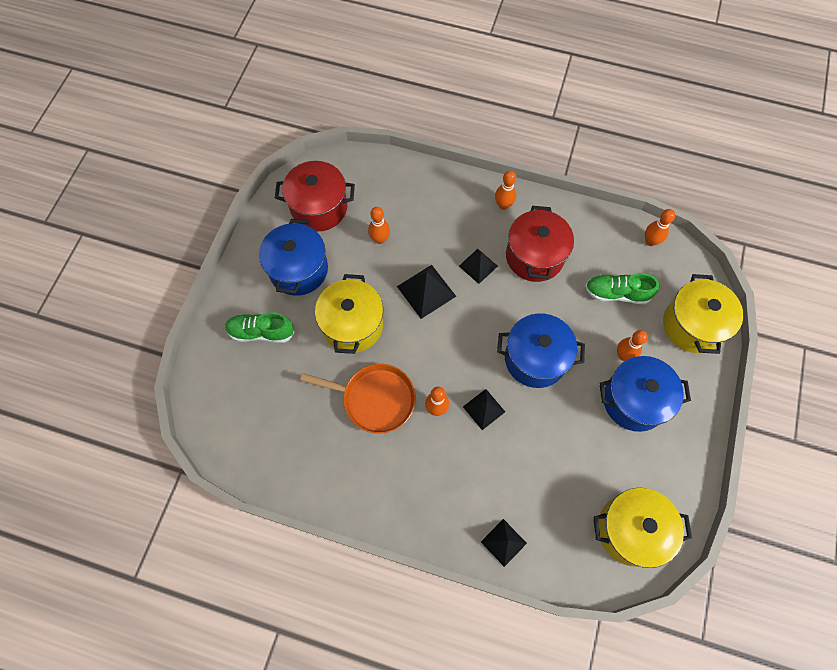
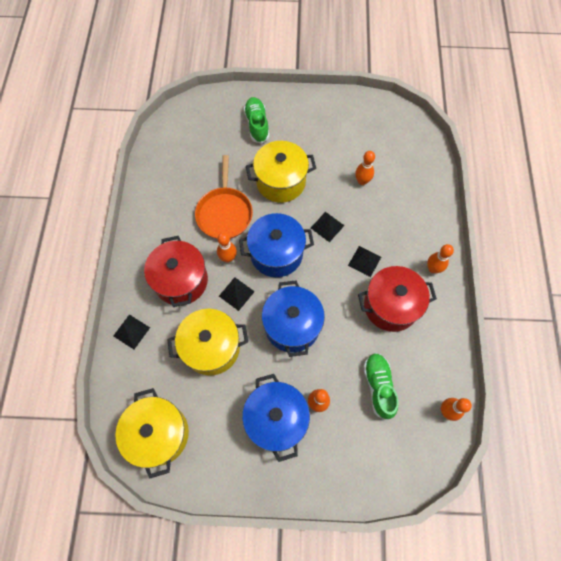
camera: 75 degrees right, 0 degrees up
(298, 269) = (315, 133): blue pot -> blue pot (276, 254)
(319, 207) = (374, 132): red pot -> red pot (181, 281)
(426, 291) = (327, 226): black pyramid -> black pyramid, size x0.66
(692, 325) = (369, 466): yellow pot -> yellow pot (211, 347)

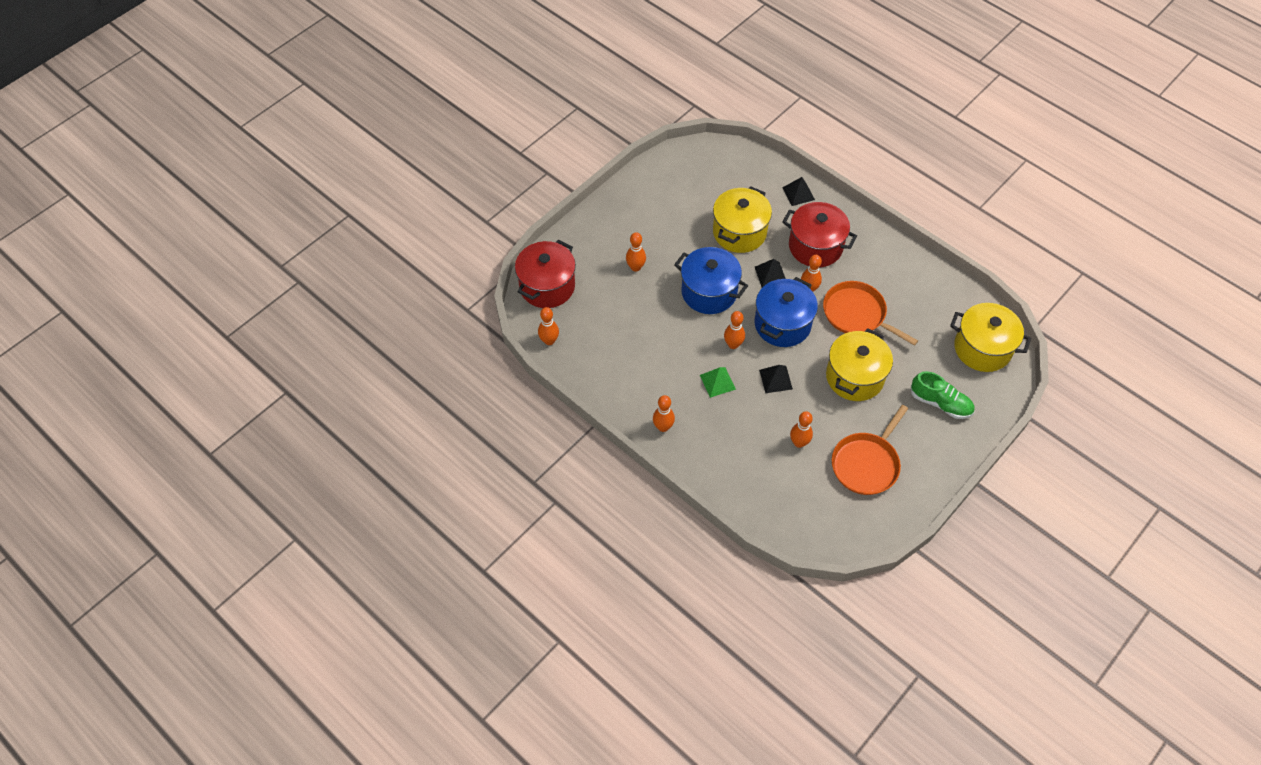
camera: 130 degrees right, 10 degrees down
(159, 434) = (704, 168): yellow pot -> yellow pot (982, 348)
(276, 419) = (648, 236): blue pot -> none
(324, 273) = (733, 344): none -> orange bowling pin
(340, 137) = (866, 463): none -> orange pan
(364, 261) = (717, 382): black pyramid -> green pyramid
(378, 386) = (609, 312): green shoe -> none
(390, 306) = (661, 369): red pot -> red pot (547, 286)

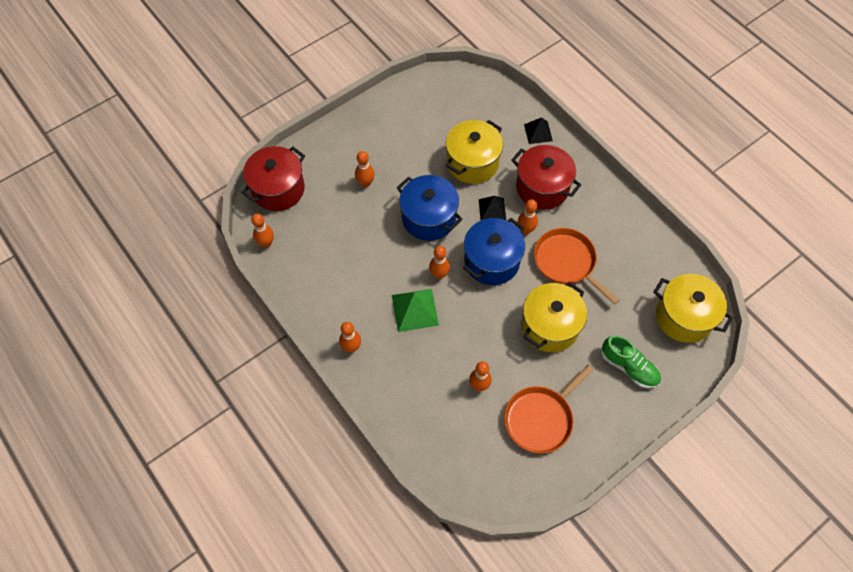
camera: 10 degrees right, 5 degrees up
(717, 382) = (415, 310): green pyramid -> green pyramid, size x1.51
(775, 379) = (472, 316): black pyramid -> none

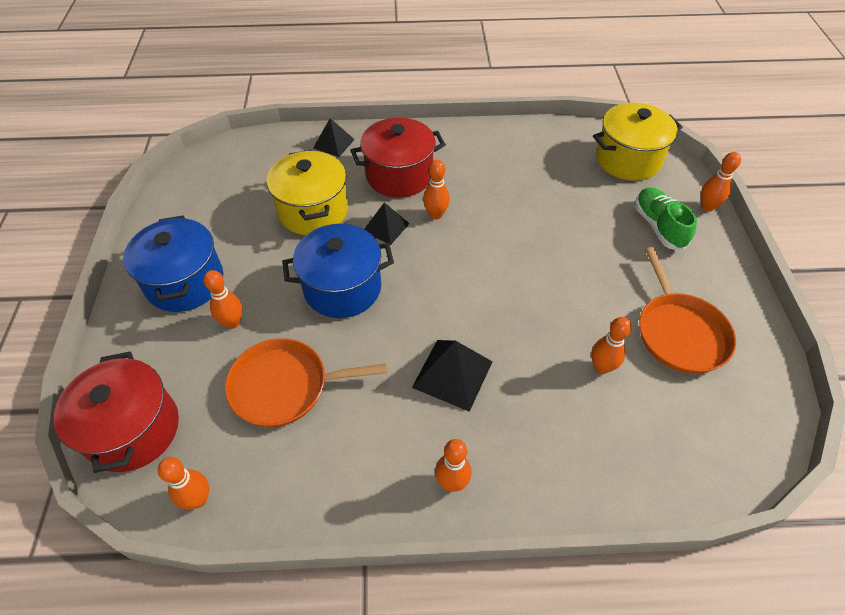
camera: 55 degrees left, 10 degrees down
(415, 310) = (452, 374): green pyramid -> black pyramid
(439, 274) = (424, 321): orange bowling pin -> orange bowling pin (707, 207)
(491, 261) = (449, 263): blue pot -> blue pot (185, 282)
(549, 326) = (568, 260): yellow pot -> none
(567, 262) = (502, 205): orange pan -> orange pan (285, 386)
(629, 367) = (658, 226): green shoe -> green shoe turned 90 degrees counterclockwise

